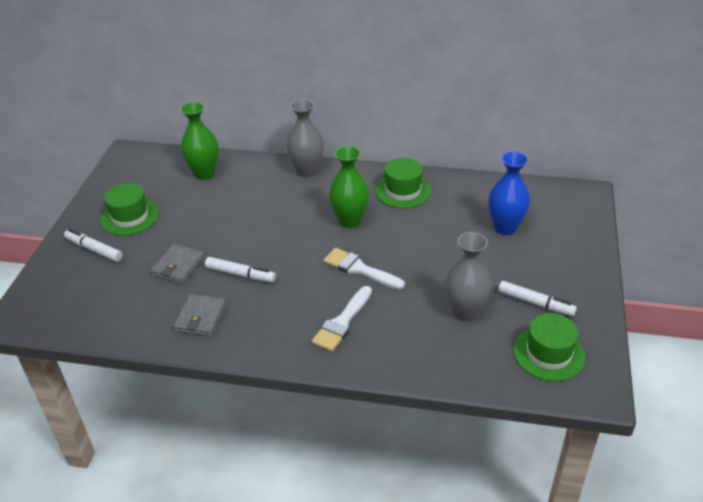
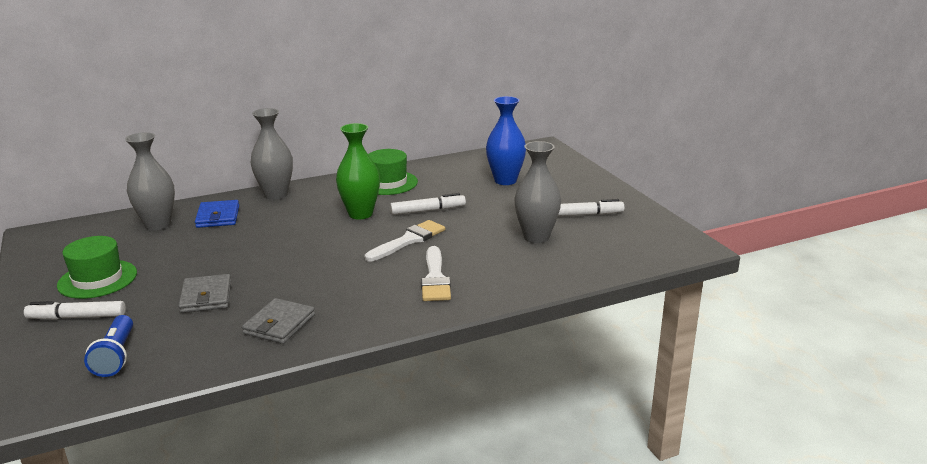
camera: 35 degrees left, 15 degrees down
(89, 298) = (116, 356): none -> blue flashlight
(200, 317) = (279, 324): grey wallet -> grey wallet turned 45 degrees clockwise
(204, 173) = (158, 224): green vase -> grey vase
(240, 274) = (288, 280): white marker -> white marker (428, 210)
(248, 181) = (218, 217): none -> blue wallet
(359, 269) = (408, 240): white brush -> white brush turned 135 degrees clockwise
(548, 353) = (631, 239): green hat -> none

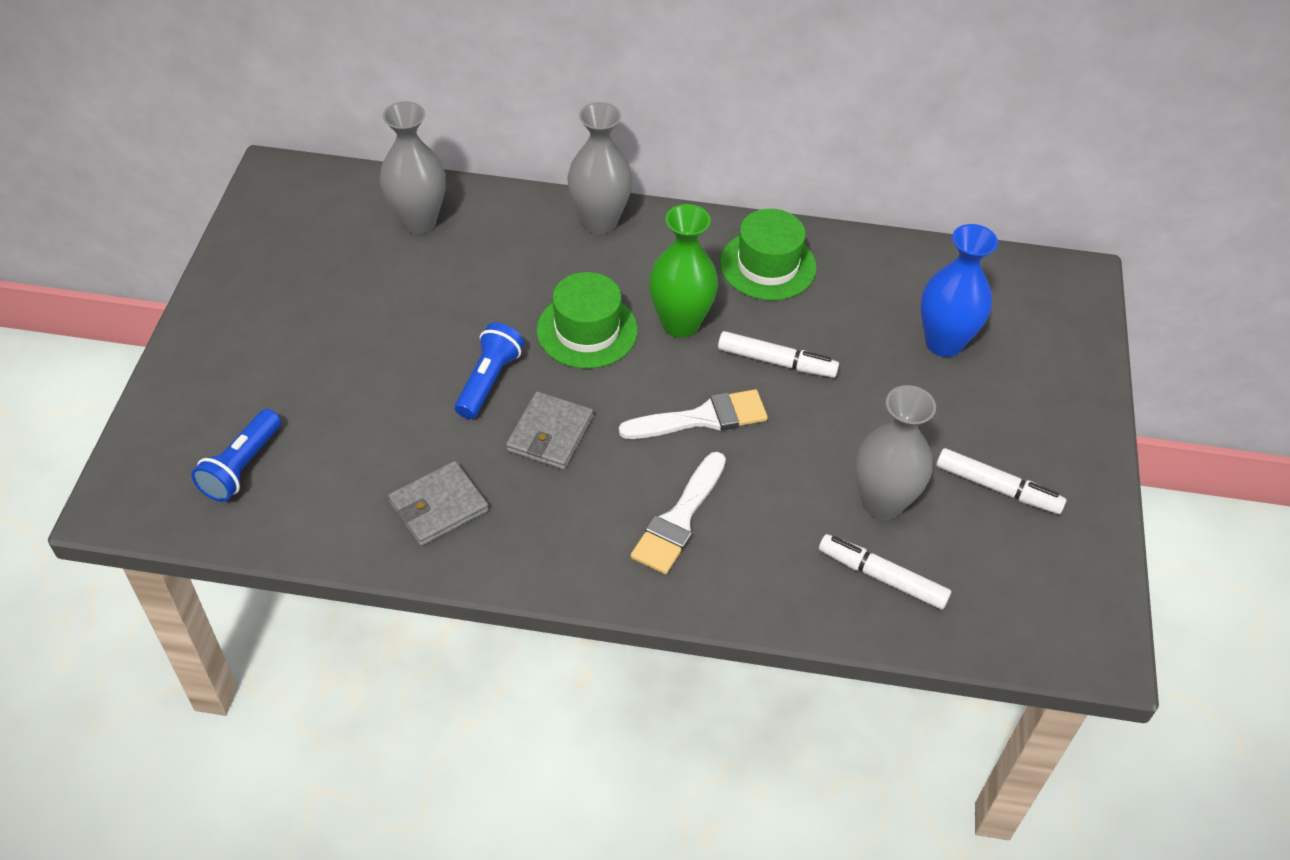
camera: 30 degrees right, 25 degrees up
(77, 317) = (239, 371): white marker -> white marker (882, 577)
(97, 279) = (295, 306): green hat -> green hat (587, 330)
(206, 297) = (390, 406): grey wallet -> grey wallet (550, 434)
(218, 217) = (498, 239): blue wallet -> none
(264, 267) = (488, 381): none -> blue flashlight

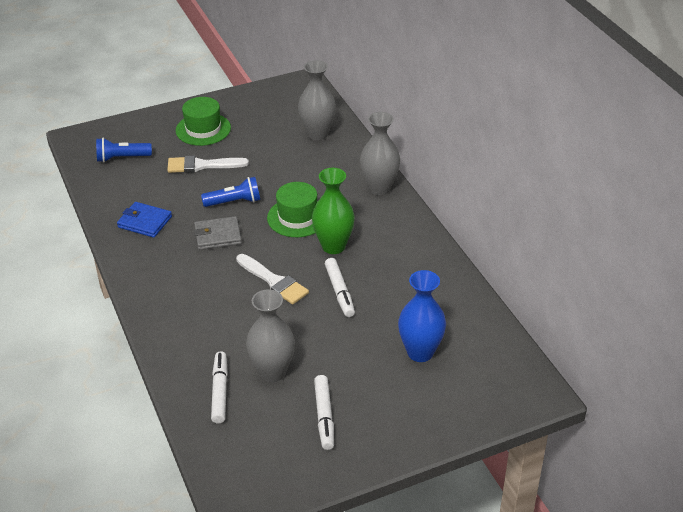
camera: 60 degrees right, 10 degrees down
(438, 506) = (145, 222): grey wallet -> blue wallet
(679, 519) = (199, 301): white brush -> white brush (202, 165)
(768, 265) = (410, 259): green hat -> green hat (203, 129)

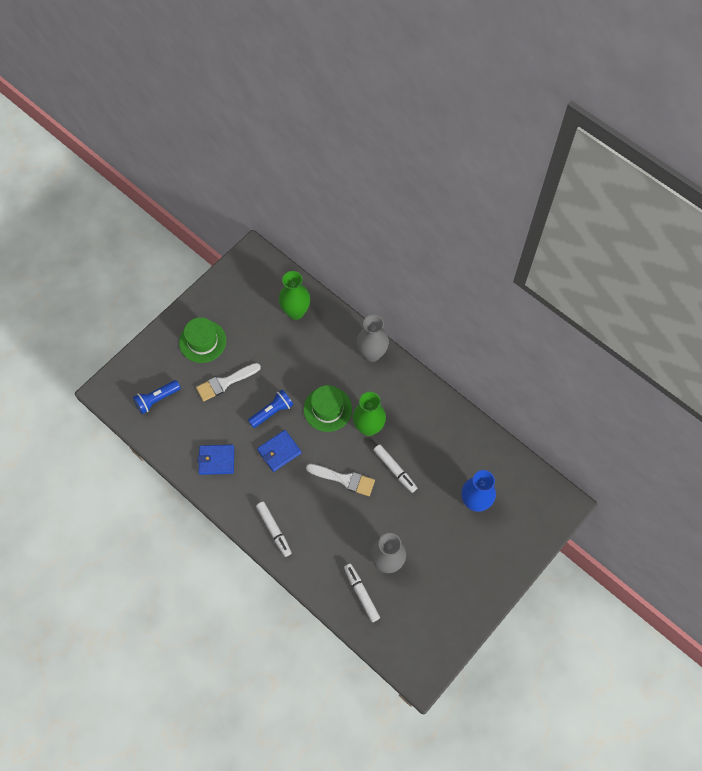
camera: 25 degrees left, 25 degrees up
(218, 235) = (279, 451): grey wallet -> blue wallet
(317, 134) = (295, 312): grey vase -> green vase
(324, 416) = (440, 584): white marker -> white marker (274, 530)

